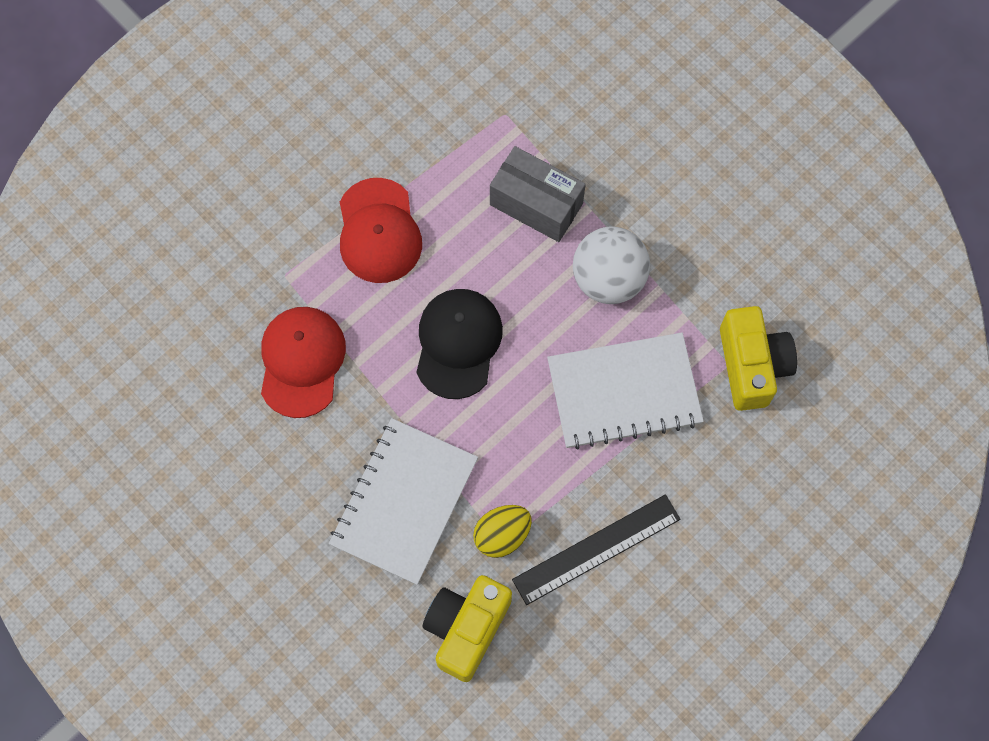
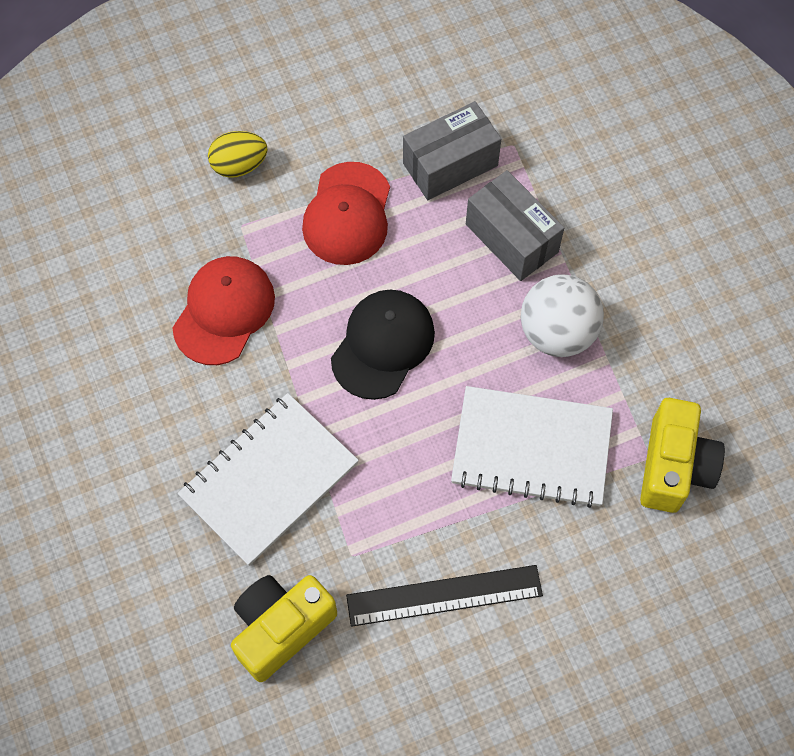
camera: 20 degrees right, 5 degrees down
(454, 152) = (450, 164): none -> grey box
(502, 535) = (353, 547): yellow egg -> yellow egg (239, 165)

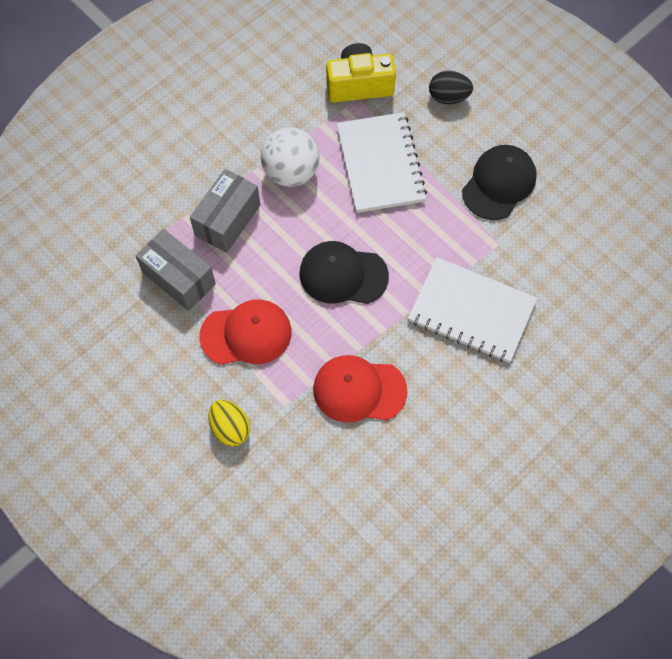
camera: 110 degrees left, 0 degrees up
(281, 628) = (564, 268): yellow camera -> none
(444, 595) = (499, 184): black ruler -> black cap
(614, 584) = (448, 97): none -> black egg

